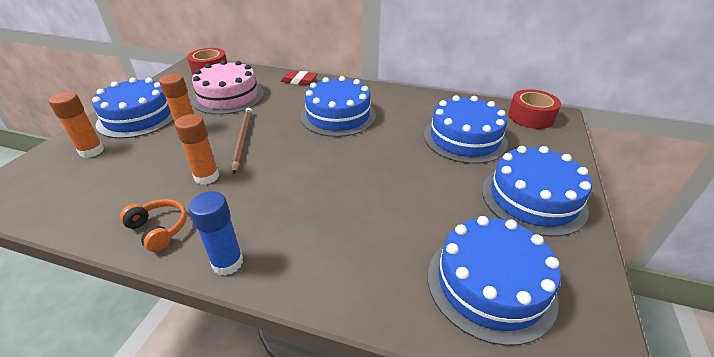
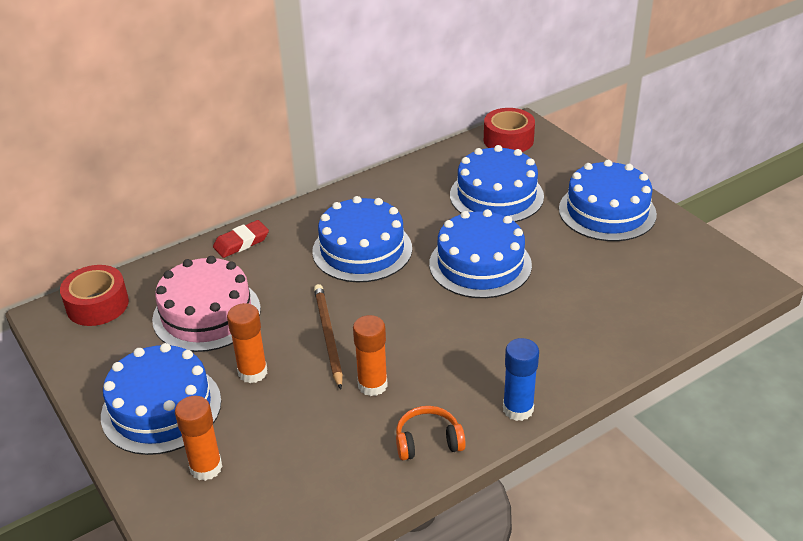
camera: 50 degrees left, 0 degrees up
(243, 139) = (328, 336): brown pencil -> brown pencil turned 45 degrees clockwise
(490, 284) = (663, 284): blue cake -> blue cake (480, 264)

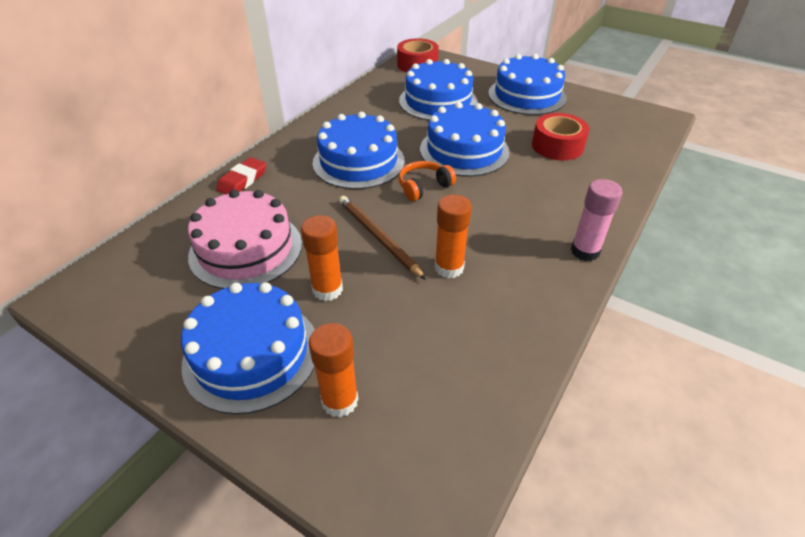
camera: 25 degrees left, 5 degrees up
(97, 305) = (119, 271): red tape -> red tape (557, 146)
(428, 441) = (535, 302): orange headphones -> orange headphones (423, 187)
(518, 409) = (585, 251): blue glue stick -> pink glue stick

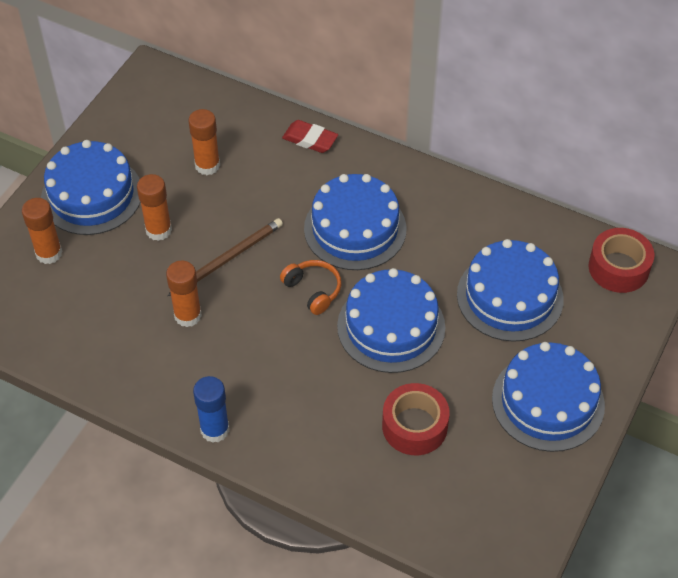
camera: 85 degrees right, 10 degrees up
(246, 249) = (207, 165): pink cake -> orange glue stick
(585, 251) = (215, 430): pink glue stick -> blue glue stick

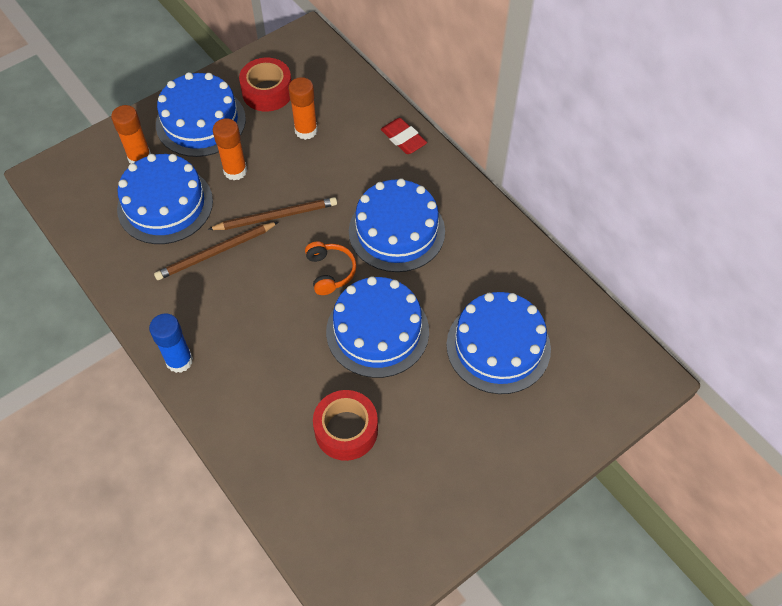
camera: 25 degrees right, 5 degrees up
(188, 315) = (215, 253): orange glue stick -> brown pencil
(548, 402) = (478, 459): blue cake -> blue cake (165, 205)
(618, 268) = (615, 360): red tape -> red tape (267, 92)

